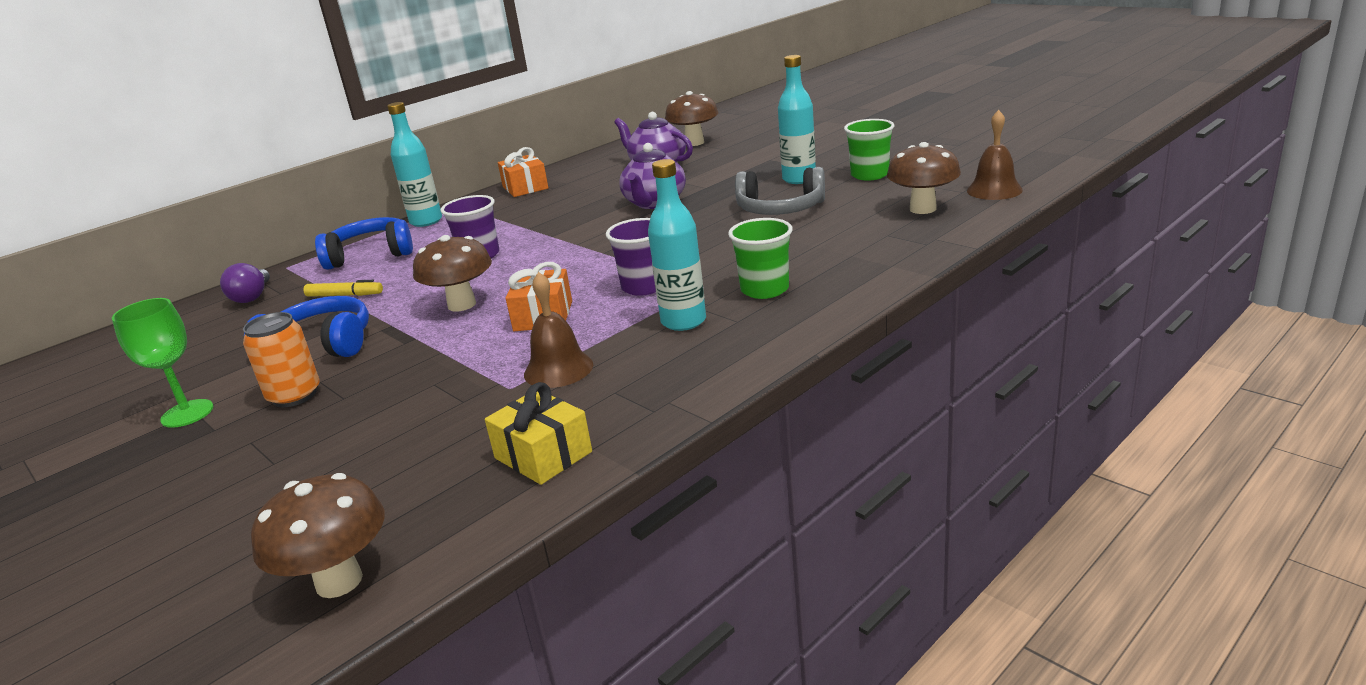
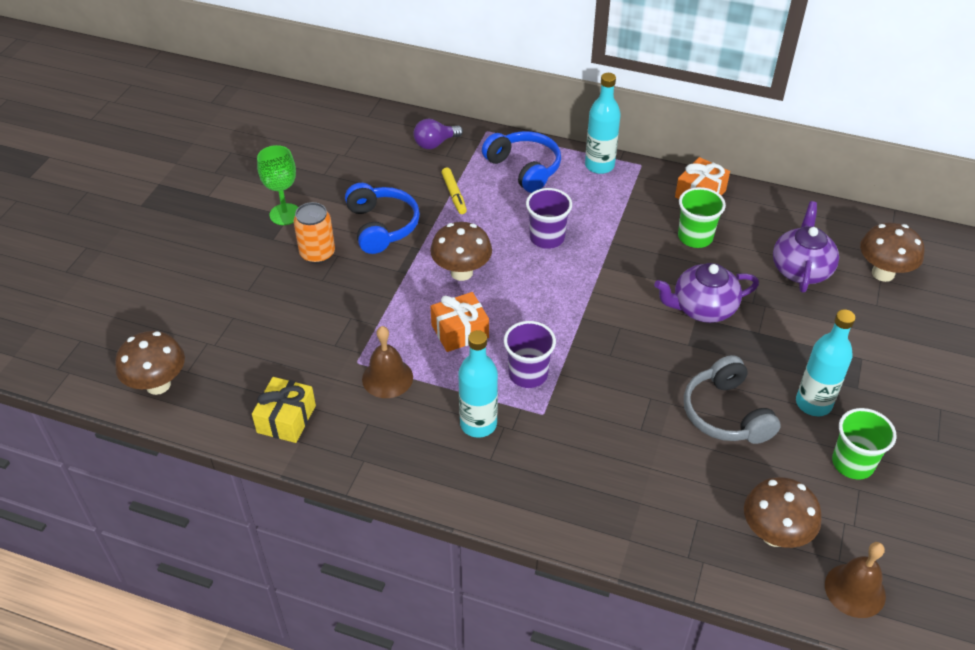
camera: 60 degrees right, 20 degrees up
(764, 289) = (550, 459): green cup -> green cup (695, 237)

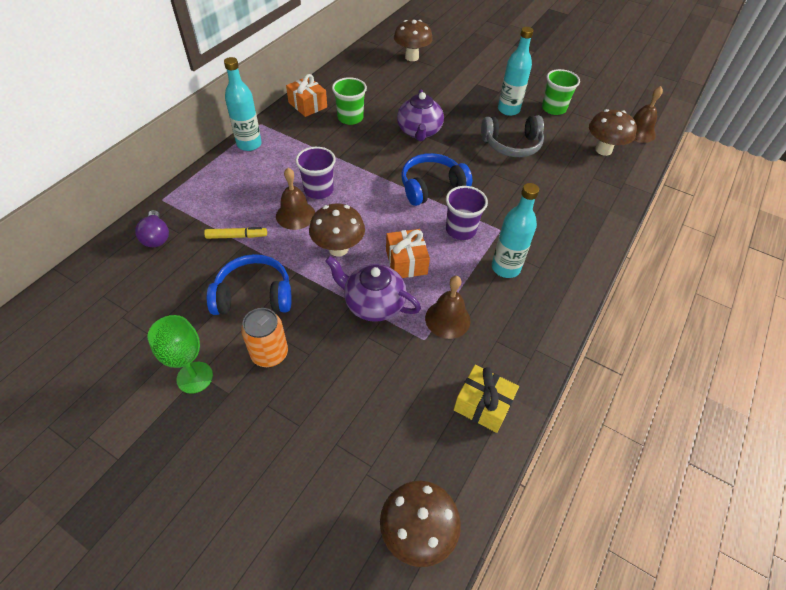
camera: 80 degrees left, 5 degrees up
(500, 229) = (295, 215): none -> brown bell
(524, 168) = (227, 186): blue headphones -> blue headphones (431, 187)
(801, 269) = (397, 84): purple teapot -> purple teapot (373, 304)

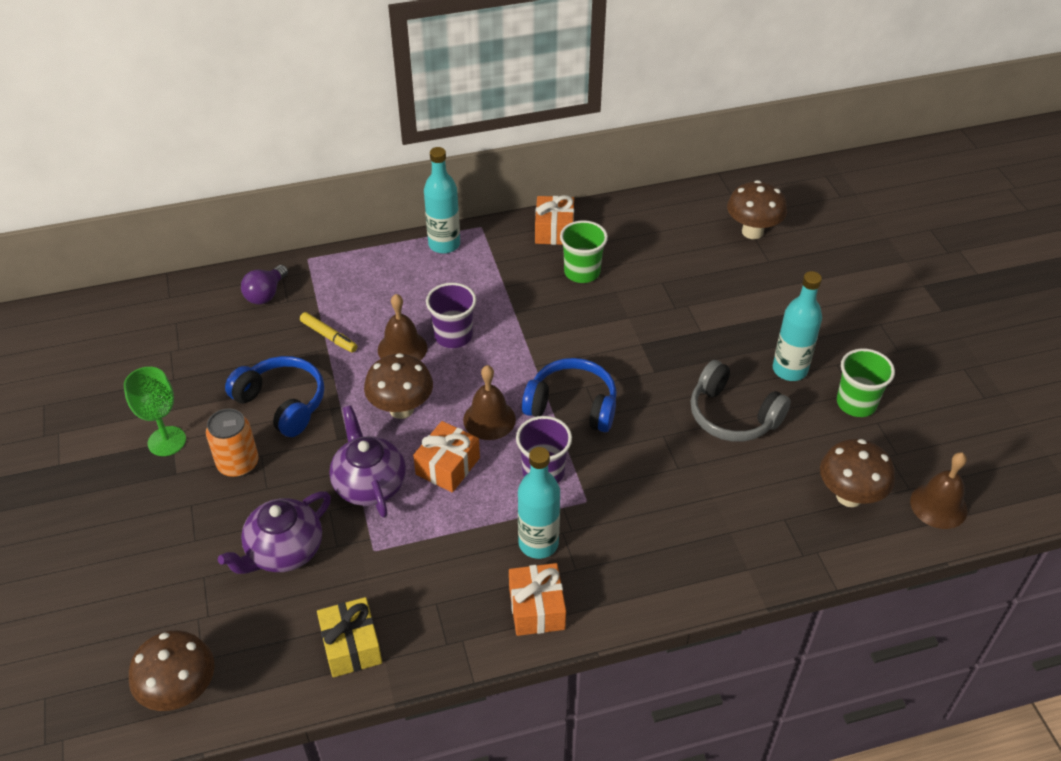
camera: 45 degrees right, 5 degrees down
(419, 132) = (640, 333): purple teapot -> purple teapot (284, 551)
(447, 319) = (417, 548): brown bell -> brown bell (489, 419)
(548, 301) = (537, 608): none -> orange gift

